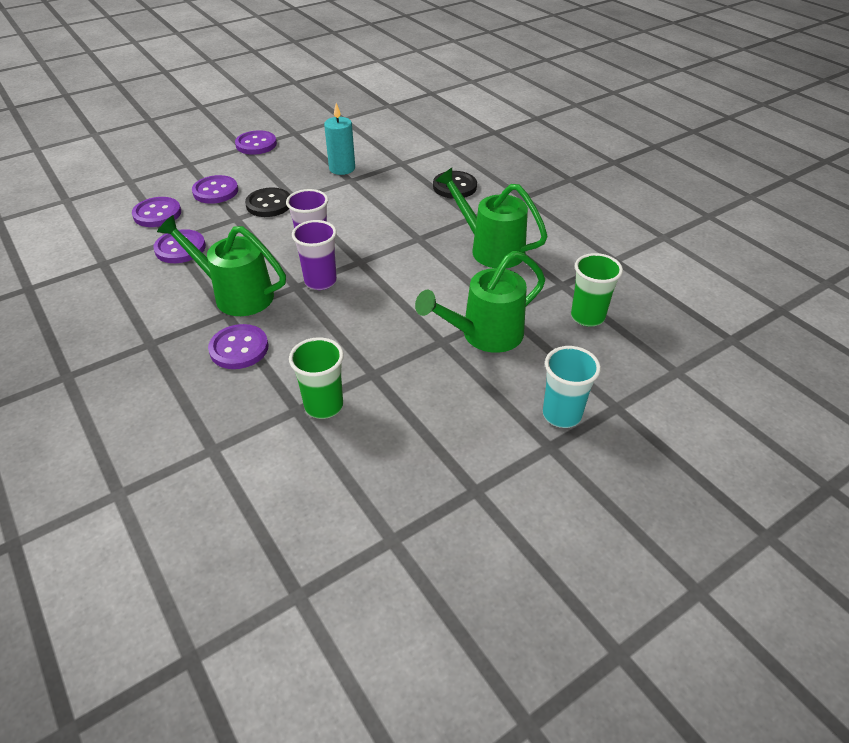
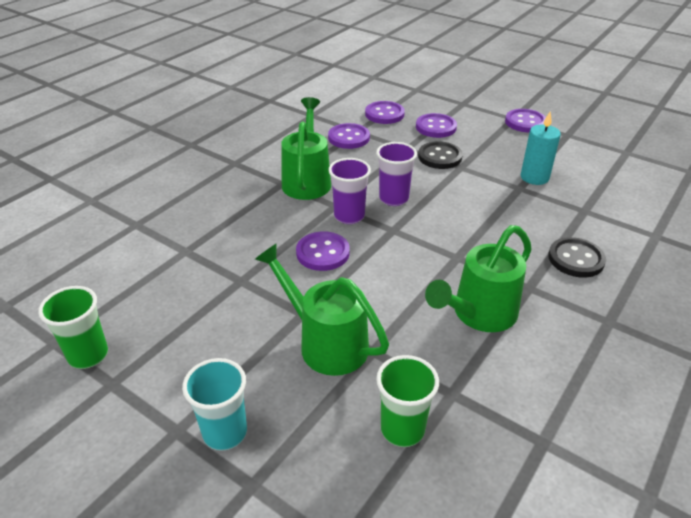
camera: 70 degrees right, 5 degrees down
(239, 348) = (244, 202): purple button -> purple button (323, 253)
(324, 406) = (193, 264): green cup -> green cup (88, 355)
(490, 248) = (478, 314): green watering can -> green watering can turned 150 degrees counterclockwise

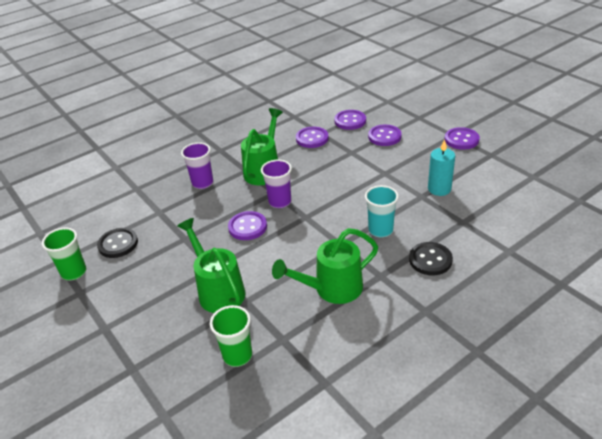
camera: 20 degrees right, 0 degrees up
(225, 433) = (131, 335): turquoise cup -> turquoise cup (380, 230)
(393, 199) = (319, 192): purple cup -> purple cup (202, 183)
(439, 157) = (373, 162): black button -> black button (118, 244)

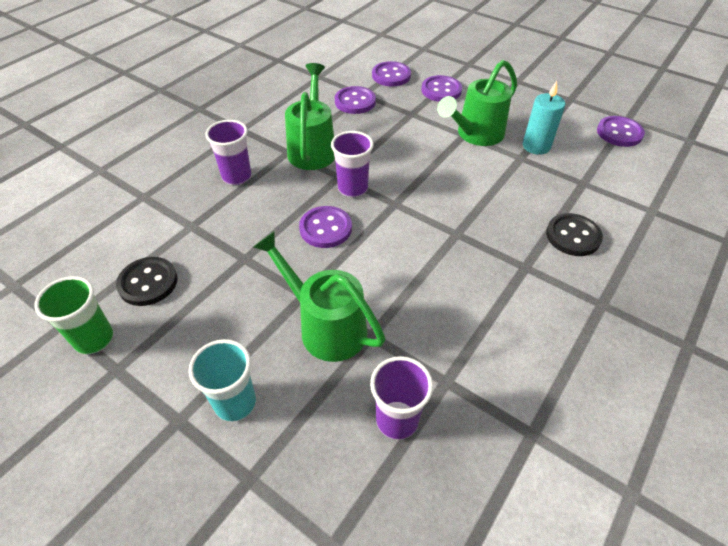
camera: 20 degrees left, 10 degrees up
(237, 355) = (397, 420): green cup -> purple cup
(331, 289) = (475, 296): green watering can -> green watering can (475, 135)
(380, 230) = (495, 207): turquoise cup -> turquoise cup (235, 403)
(461, 140) = (529, 85): purple button -> purple button (619, 133)

